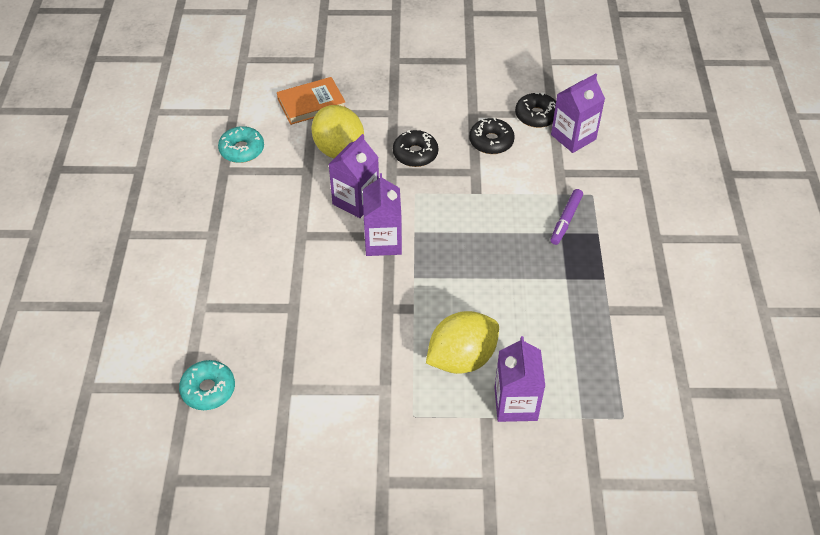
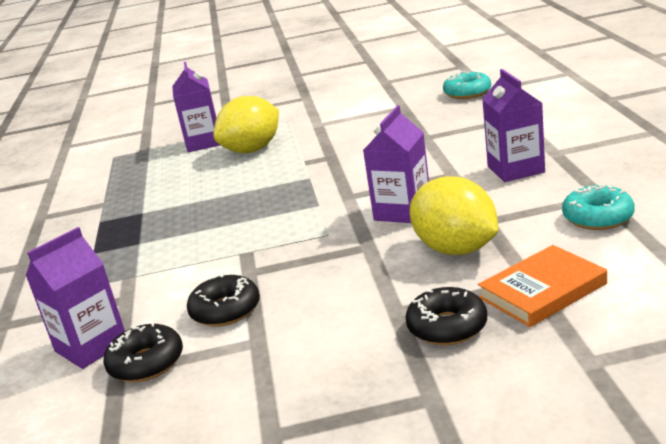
camera: 175 degrees right, 25 degrees down
(383, 241) = (353, 191): purple carton -> purple carton (515, 169)
(415, 154) = (340, 270): black donut -> black donut (447, 327)
(566, 220) = (130, 255): purple marker -> none

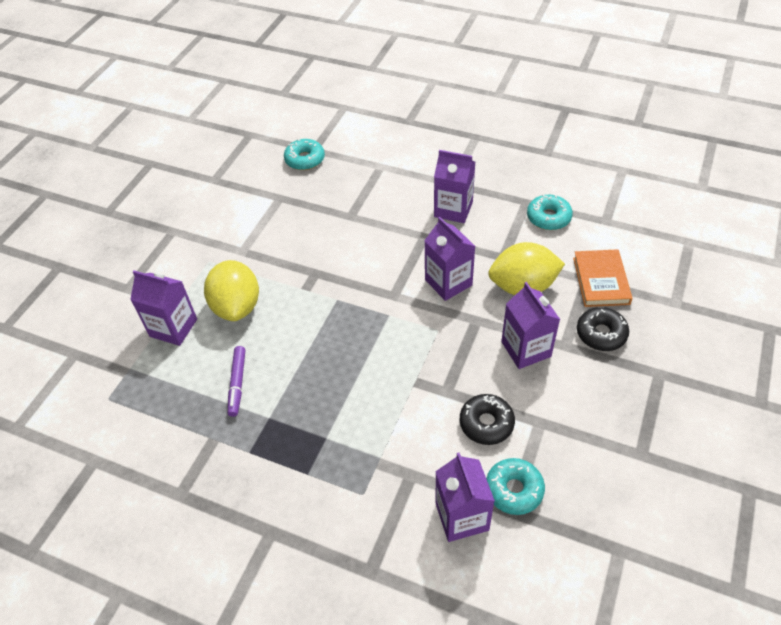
camera: 60 degrees left, 25 degrees up
(146, 363) = (514, 490): black donut -> turquoise donut
(168, 186) = (237, 383): none -> purple marker
(359, 289) = (526, 349): none -> purple carton

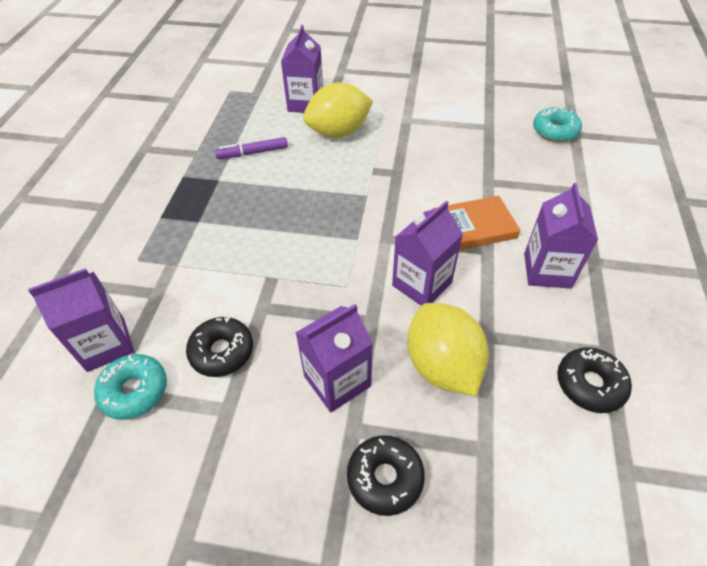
camera: 75 degrees right, 0 degrees up
(548, 217) = (589, 384): turquoise donut -> black donut
(601, 280) = (490, 471): orange book -> orange book (473, 227)

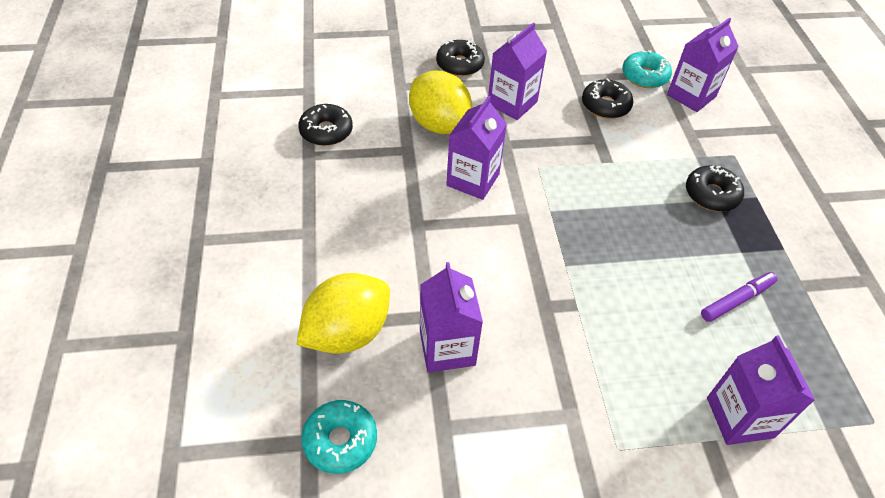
camera: 160 degrees right, 0 degrees up
(198, 226) = (711, 194): none -> black donut
(338, 132) = (654, 363): yellow lemon -> yellow lemon (347, 332)
(473, 227) = (436, 247): orange book -> none
(547, 270) = (357, 214): purple carton -> purple carton (447, 348)

